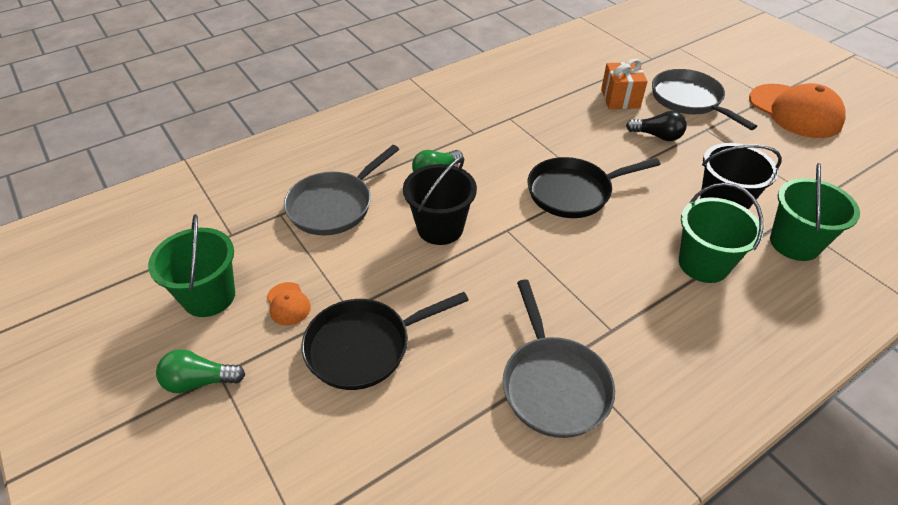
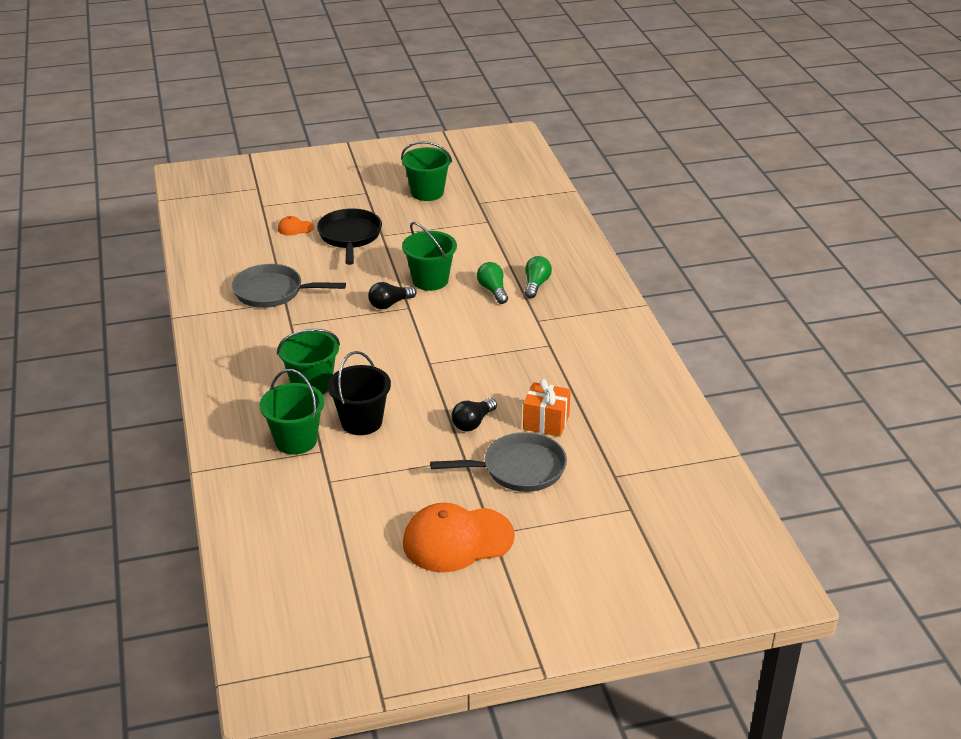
camera: 110 degrees right, 10 degrees down
(200, 381) = (366, 187): green light bulb -> green light bulb (536, 285)
(288, 304) = (402, 216): orange cap -> orange cap (295, 228)
(334, 205) = (483, 242): grey pan -> none
(440, 228) = (430, 280): black bucket -> green bucket
(509, 248) = (390, 304): none -> black light bulb
(574, 192) = (428, 350): black pan -> none

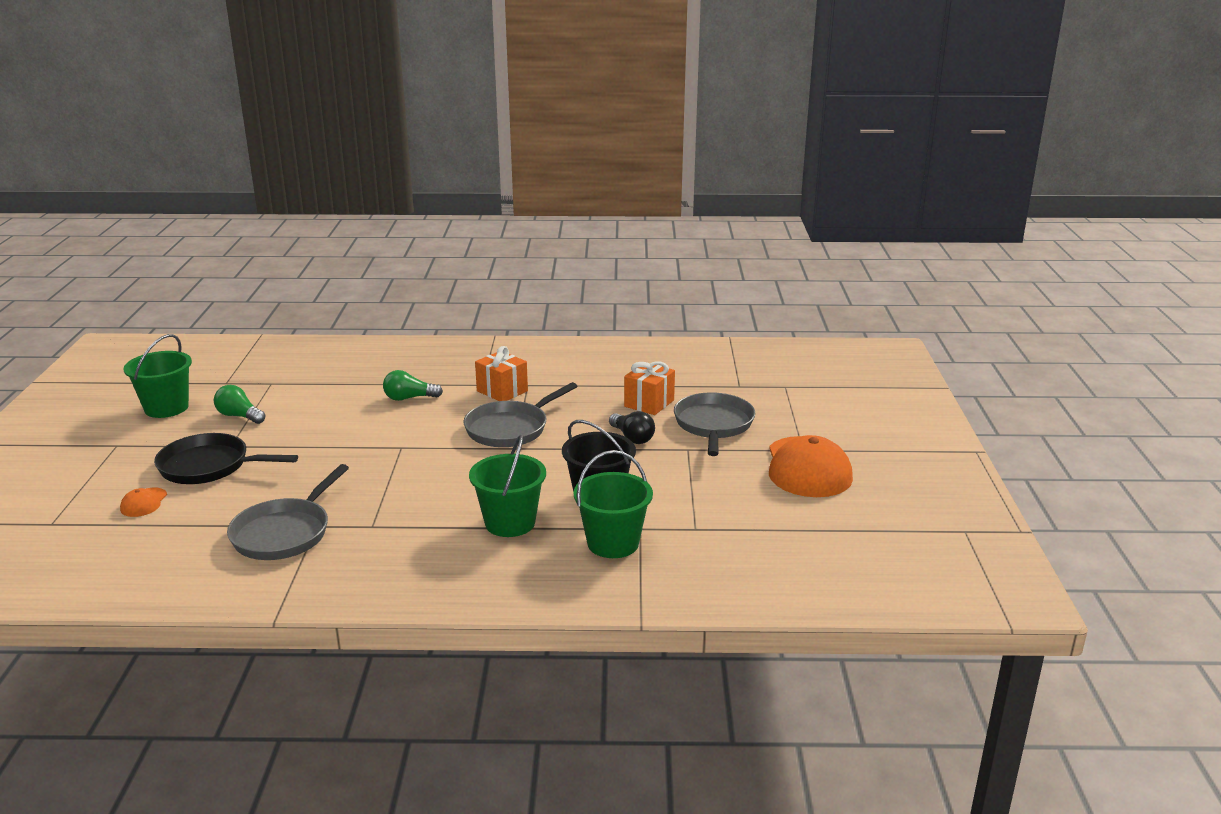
camera: 75 degrees left, 10 degrees down
(390, 304) = (384, 457): black light bulb -> none
(430, 280) = (357, 428): green bucket -> none
(462, 353) = (511, 428): none -> grey pan
(529, 334) = (502, 391): none -> orange gift
(536, 285) = (418, 376): green light bulb -> green light bulb (239, 416)

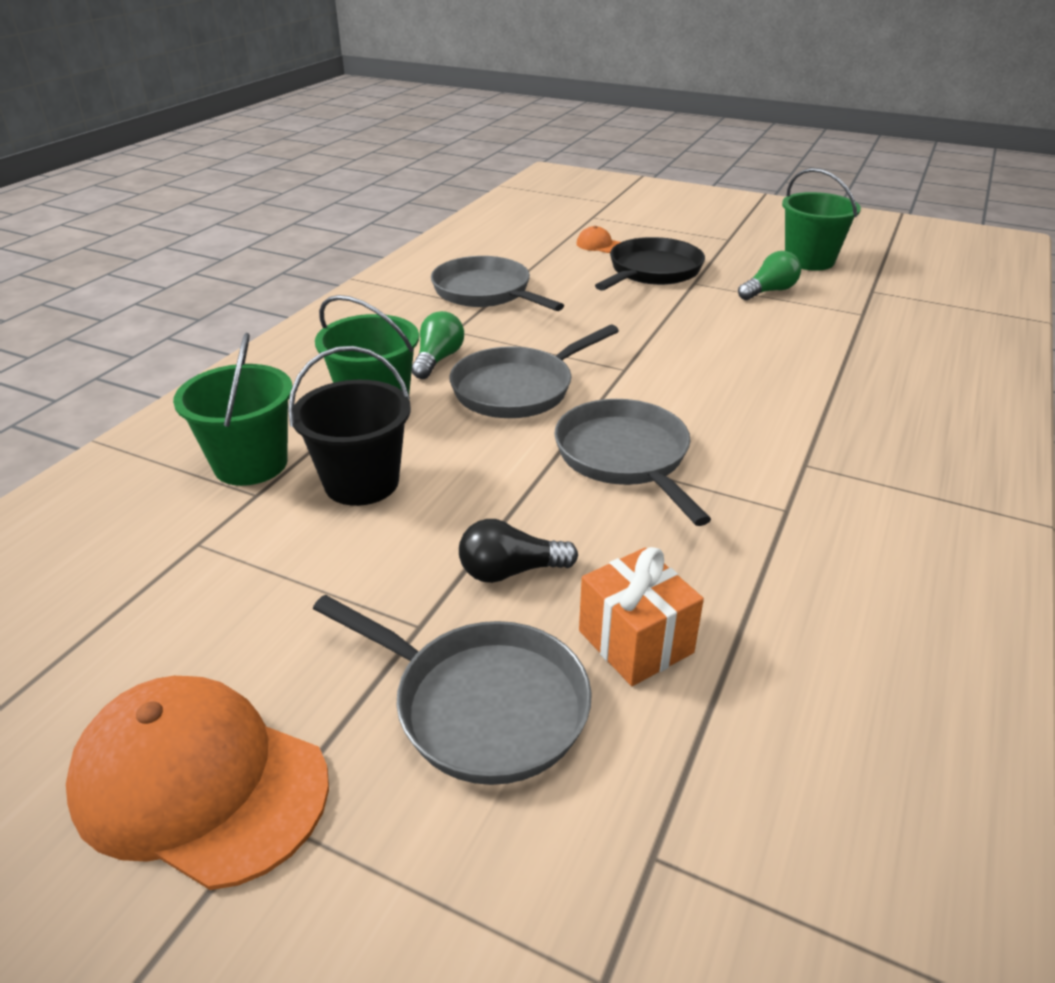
camera: 115 degrees right, 10 degrees up
(409, 398) = (775, 395): green light bulb -> green light bulb (438, 359)
(452, 477) = (518, 388): none -> grey pan
(502, 391) = (769, 478): orange gift -> none

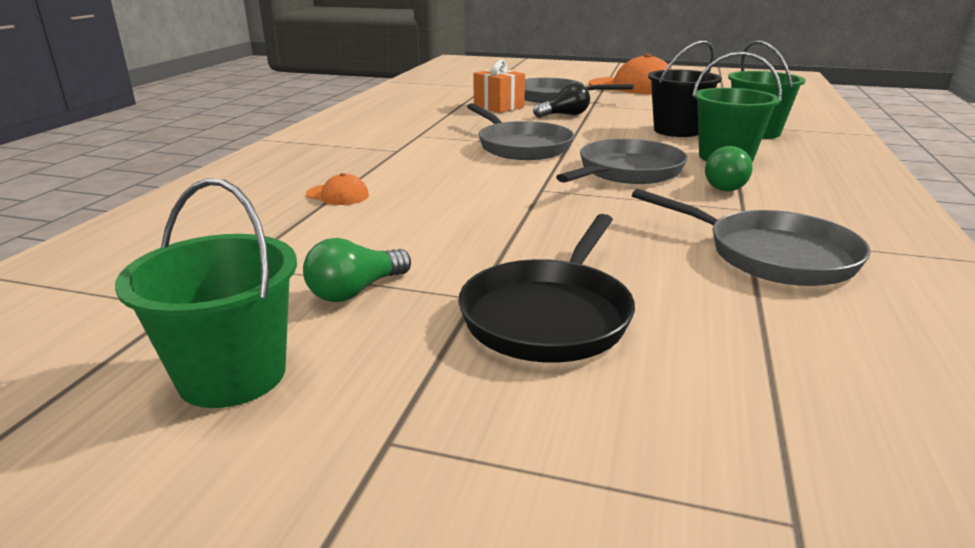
camera: 170 degrees right, 10 degrees down
(599, 245) = (685, 381): orange cap -> orange cap (338, 195)

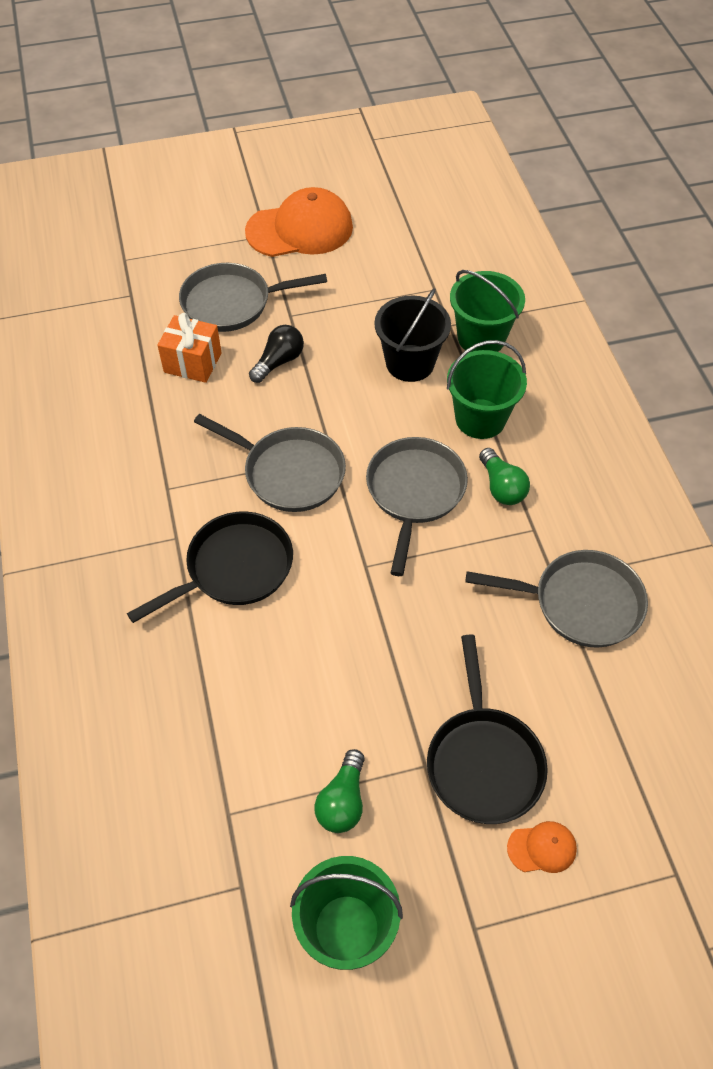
camera: 30 degrees left, 30 degrees up
(338, 195) = (202, 662): orange cap -> orange cap (542, 848)
(423, 168) = (233, 569): none -> black pan

